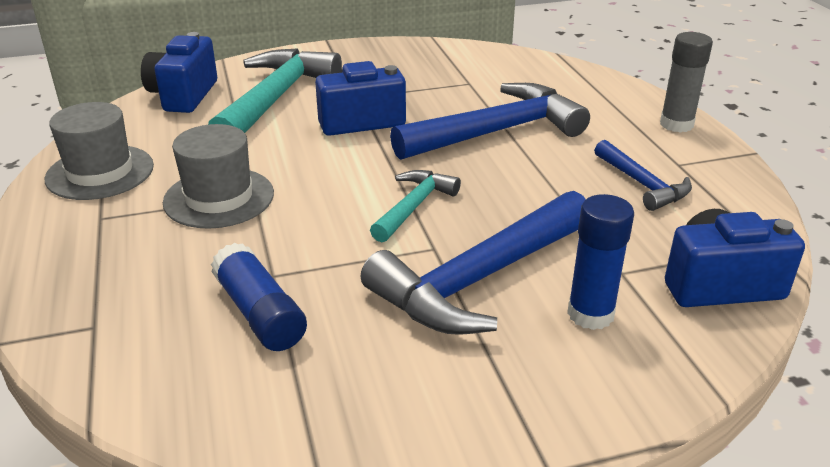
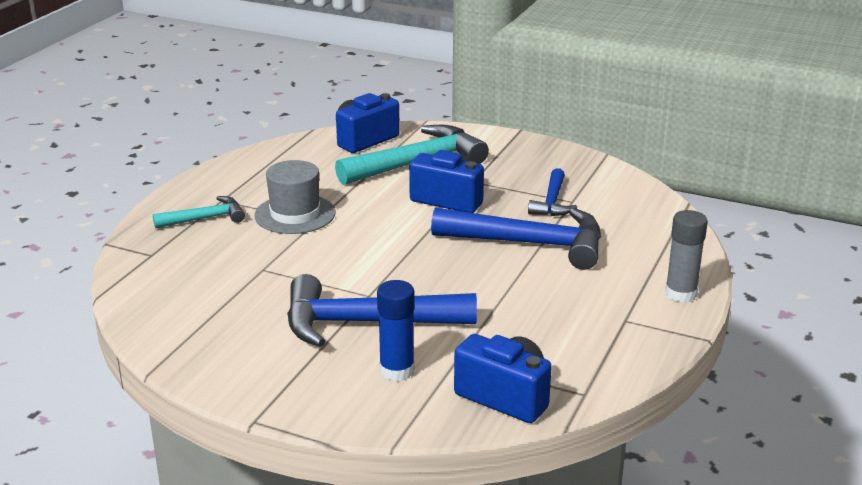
camera: 40 degrees right, 5 degrees down
(100, 172) = (254, 173): grey hat -> none
(260, 313) = (230, 285): blue glue stick -> none
(414, 206) = (395, 267): turquoise hammer -> turquoise hammer (205, 218)
(643, 184) = (570, 320): blue hammer -> blue hammer (552, 202)

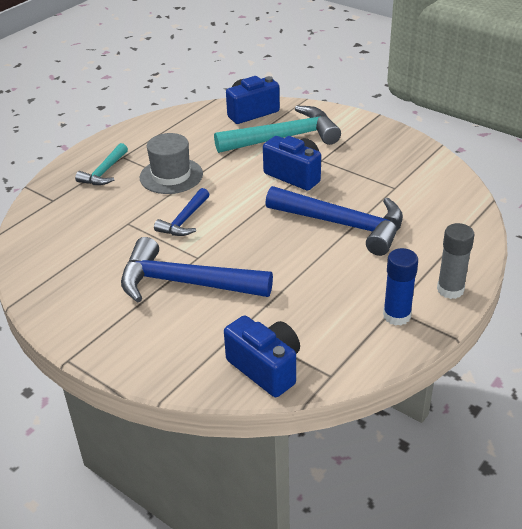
camera: 15 degrees right, 10 degrees up
(205, 218) = (104, 172): turquoise hammer -> turquoise hammer turned 120 degrees clockwise
(397, 370) = (191, 330): blue glue stick -> blue glue stick (396, 316)
(552, 202) = (377, 187): blue hammer -> blue hammer (184, 220)

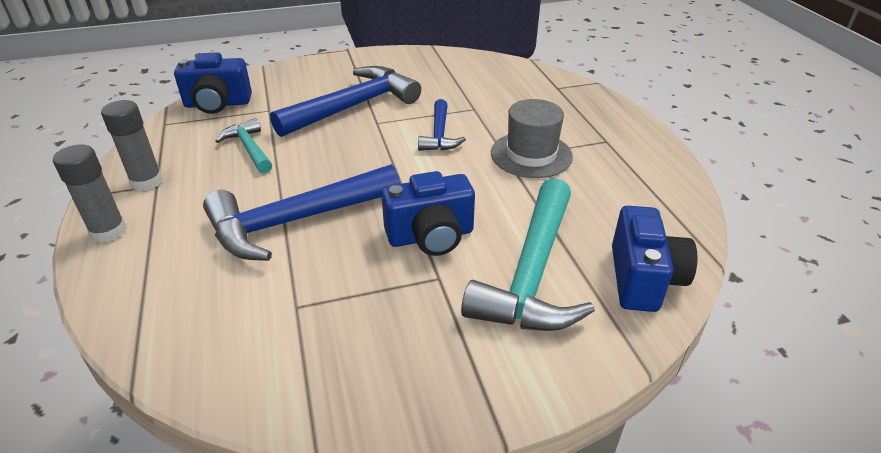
camera: 125 degrees right, 0 degrees up
(104, 172) = (582, 122): turquoise hammer -> turquoise hammer (249, 148)
(184, 220) = (439, 135): blue hammer -> blue hammer turned 150 degrees counterclockwise
(396, 316) = (147, 182): blue glue stick -> grey glue stick

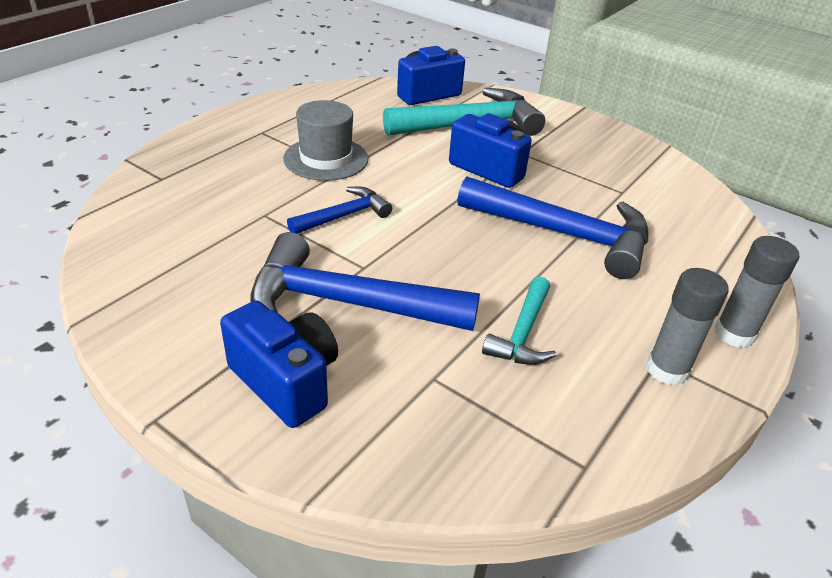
camera: 130 degrees left, 0 degrees up
(217, 104) = (480, 448): blue camera -> blue camera (286, 381)

